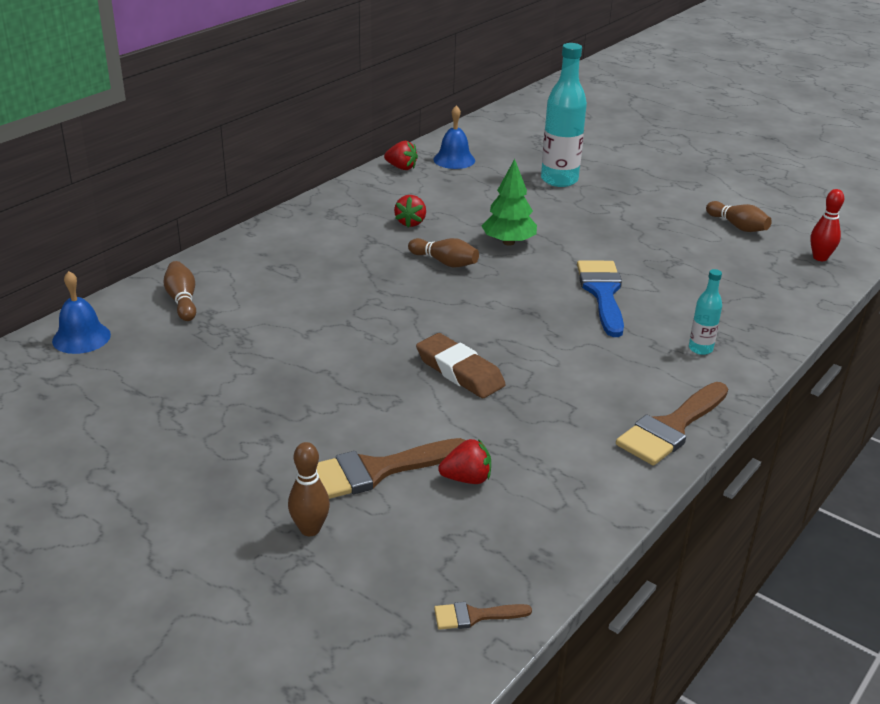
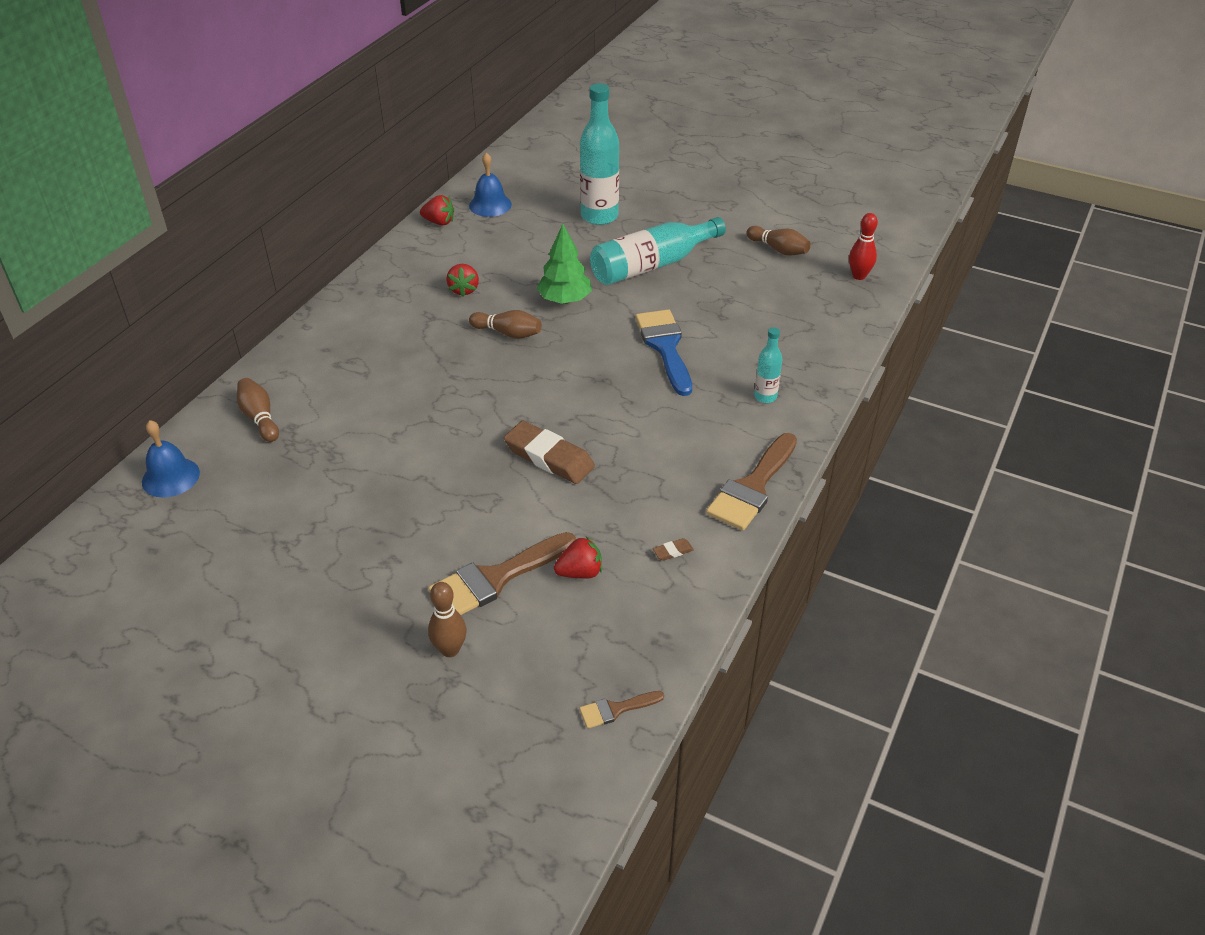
camera: 10 degrees left, 10 degrees up
(572, 474) = (673, 551): none -> brown eraser
(604, 224) = (652, 265): none -> turquoise bottle

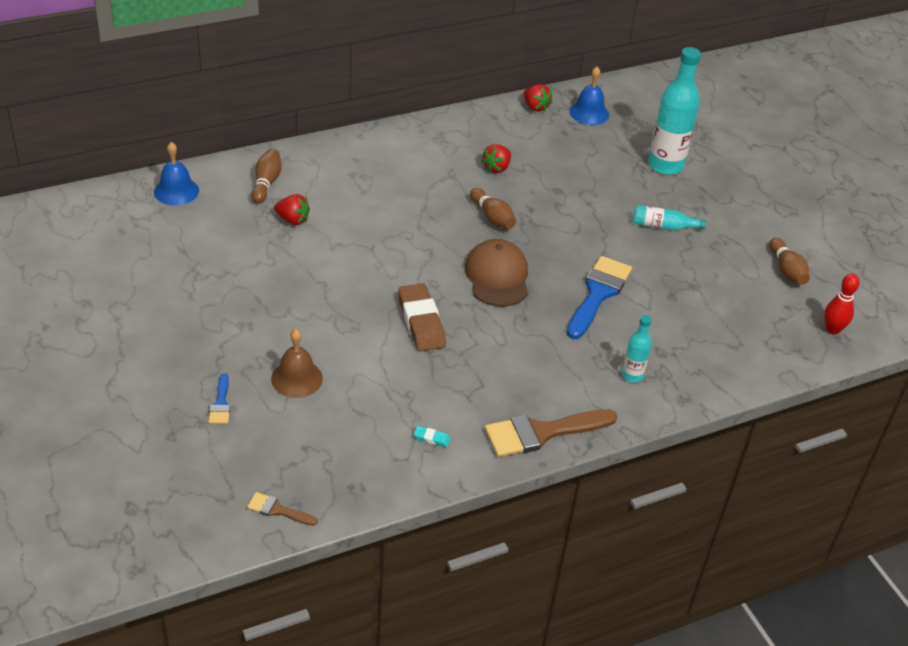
camera: 35 degrees right, 0 degrees up
(450, 649) = (221, 403): brown bowling pin -> blue brush
(496, 578) = (297, 378): brown brush -> brown bell
(565, 300) = (562, 216): green tree -> none
(569, 380) = (497, 276): none -> brown cap
(580, 572) = (354, 410): red strawberry -> red strawberry (293, 220)
(652, 265) = (663, 226): turquoise bottle -> turquoise bottle, size x0.50
(673, 551) = (431, 438): brown eraser -> turquoise eraser

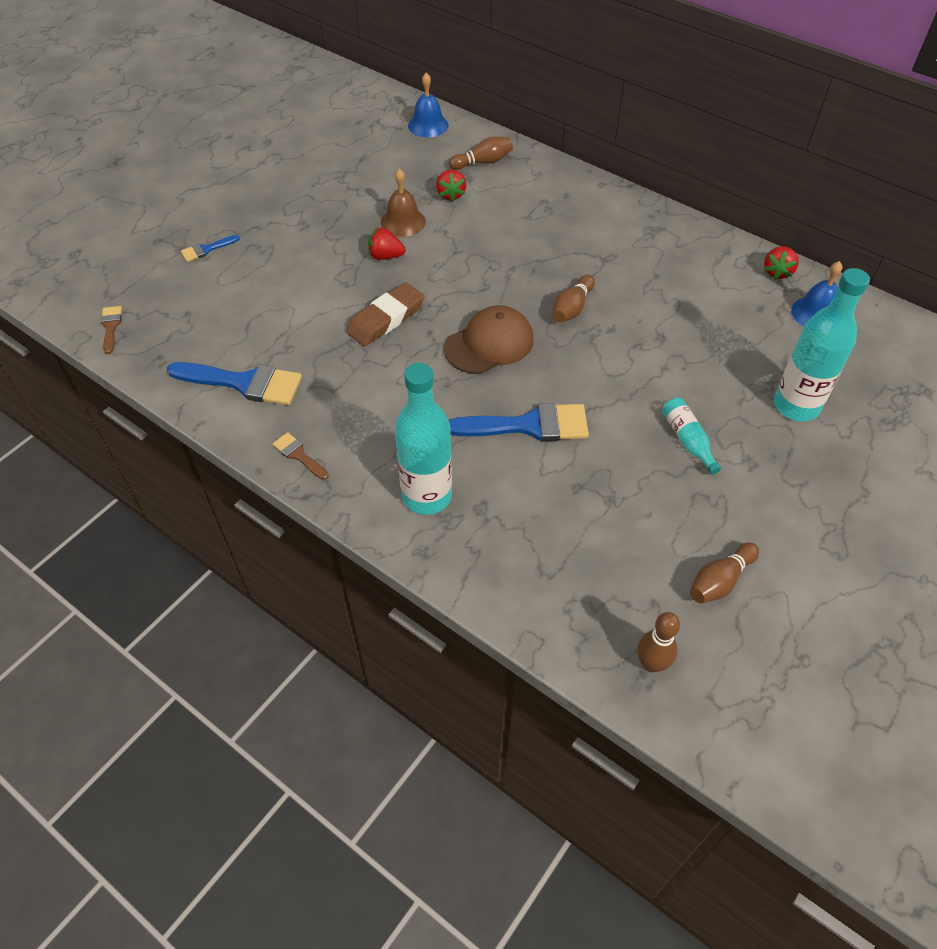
camera: 65 degrees right, 10 degrees up
(297, 378) = (262, 276): brown bell -> brown bell (403, 222)
(431, 438) = (244, 383): turquoise eraser -> blue brush
(496, 168) = (649, 283): red strawberry -> red strawberry (385, 256)
(542, 433) = (299, 455): brown brush -> brown brush, size x0.49
(632, 375) = (427, 496): turquoise bottle -> turquoise bottle, size x1.98
(832, 329) = (651, 663): red bowling pin -> brown bowling pin

